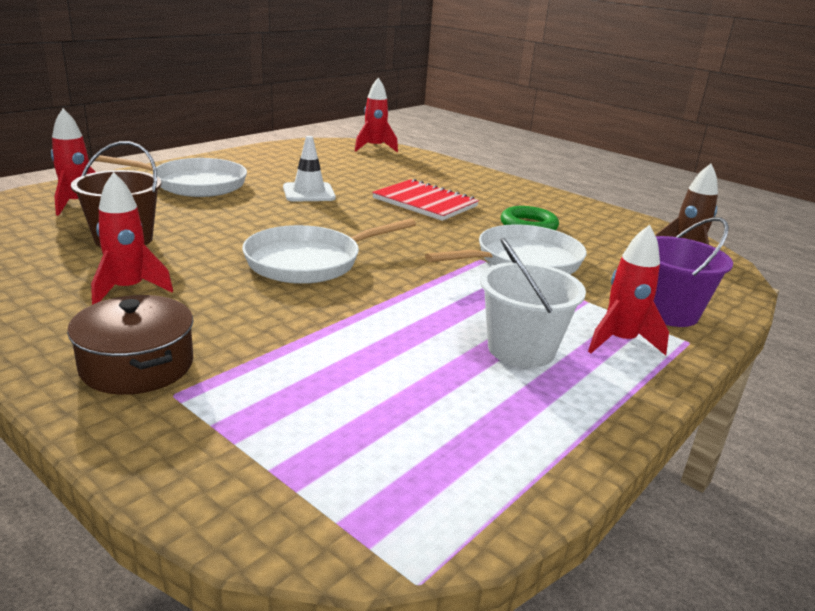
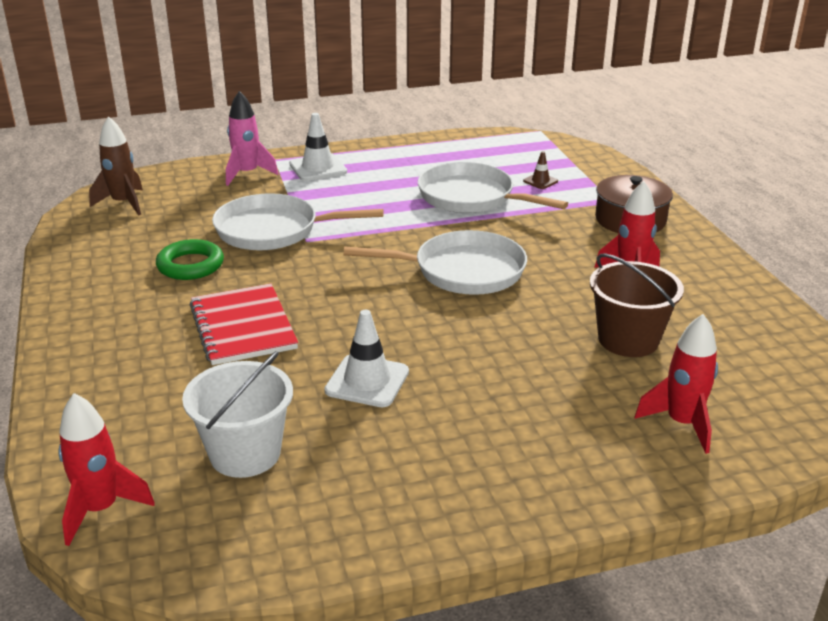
camera: 145 degrees left, 5 degrees up
(194, 184) = (513, 442): white pan -> white pan (471, 197)
(310, 405) = (540, 181): none -> brown traffic cone
(521, 349) = (387, 178): white bucket -> white bucket (245, 453)
(620, 341) = (318, 168): red rocket -> white traffic cone
(667, 312) = (247, 174): purple bucket -> pink rocket

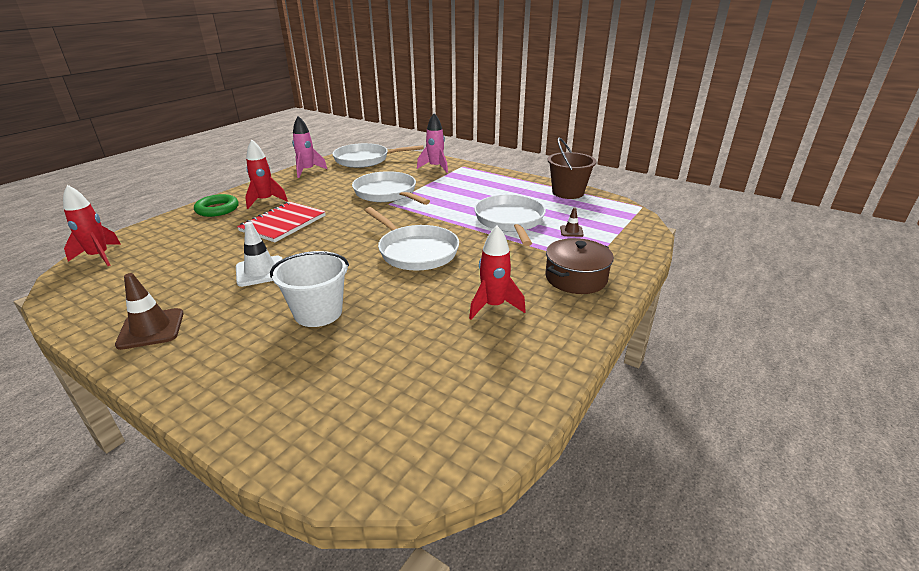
camera: 50 degrees right, 0 degrees up
(77, 255) = (307, 171): none -> pink rocket
(123, 203) = (365, 160): brown rocket -> white pan
(190, 265) = (327, 192): green ring -> green ring (217, 209)
(245, 453) = (165, 268): white bucket -> white bucket (318, 312)
(318, 168) = (470, 177): white traffic cone -> none
(416, 497) = (151, 329): none -> brown traffic cone
(628, 340) = (403, 336): brown bucket -> brown bucket (568, 192)
(682, 423) = (310, 399): red rocket -> red rocket (265, 201)

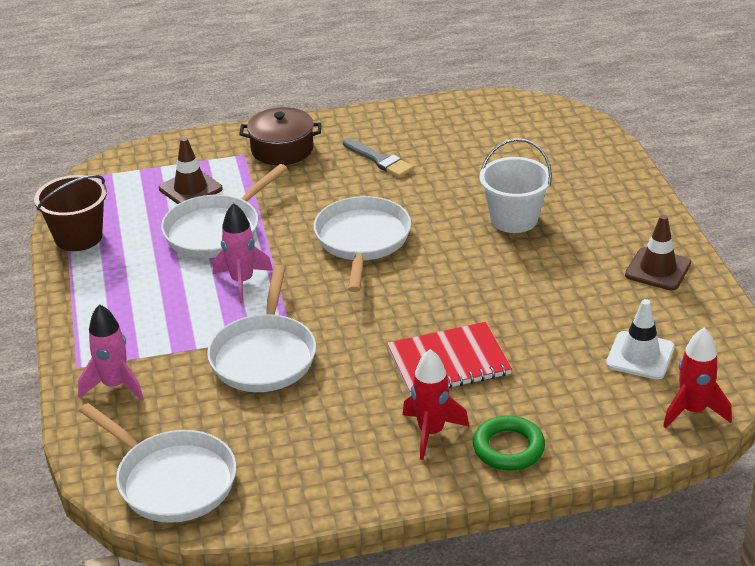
camera: 135 degrees left, 5 degrees up
(260, 271) = (529, 291): white traffic cone -> white traffic cone (640, 356)
(307, 171) = (297, 497): pink rocket -> pink rocket (242, 282)
(493, 306) = (379, 160): red rocket -> grey brush
(571, 231) = (190, 189): brown traffic cone -> brown traffic cone, size x1.85

